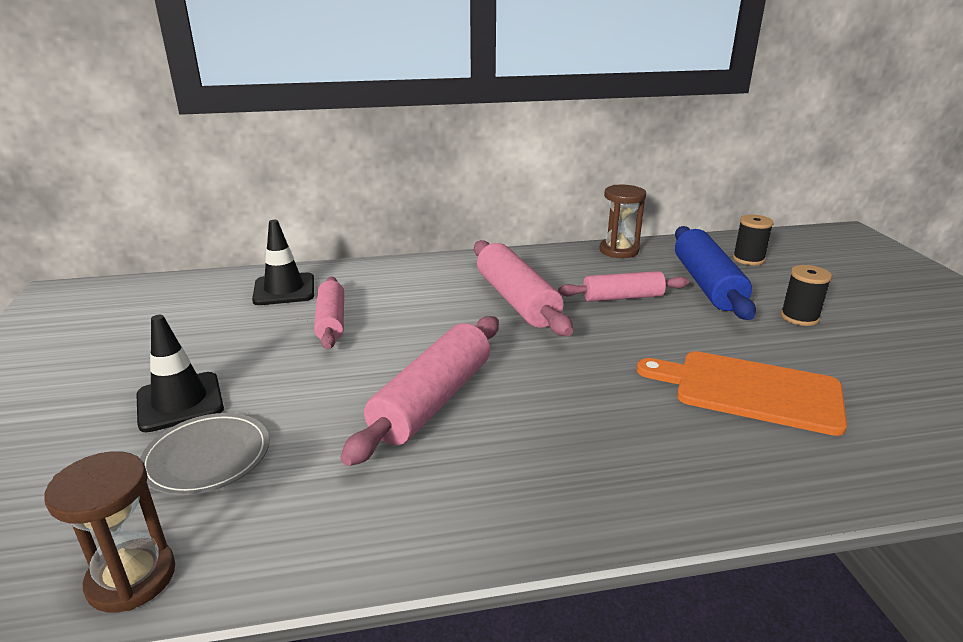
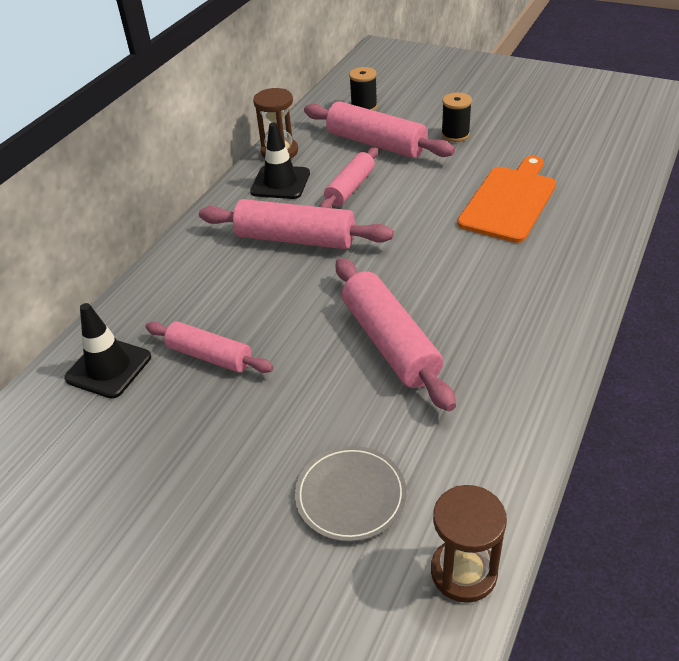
camera: 50 degrees left, 15 degrees up
(180, 402) = (248, 496): black traffic cone -> black traffic cone (280, 182)
(707, 284) = (376, 143): blue rolling pin -> pink rolling pin
(750, 390) = (509, 201): orange cutting board -> orange cutting board turned 150 degrees clockwise

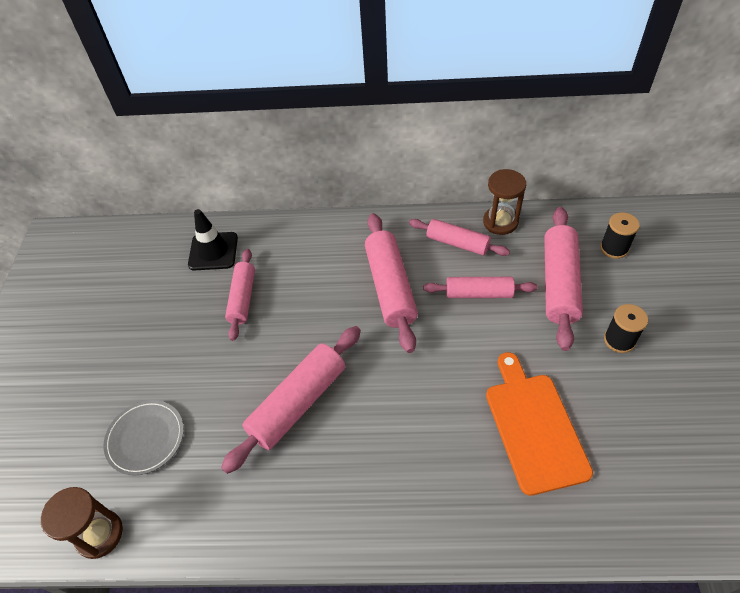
camera: 65 degrees right, 10 degrees up
(280, 182) = (457, 243): black traffic cone -> pink rolling pin
(509, 201) = (534, 427): orange cutting board -> orange cutting board turned 105 degrees counterclockwise

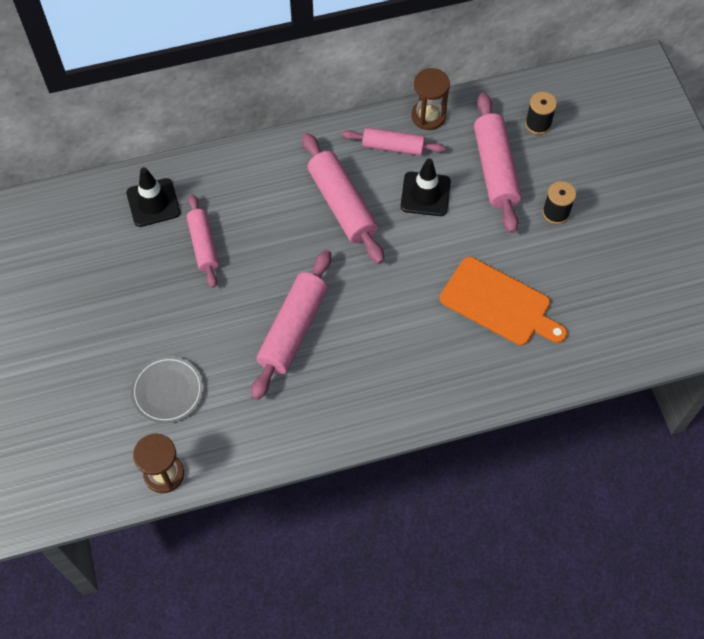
camera: 20 degrees left, 10 degrees up
(478, 293) = (425, 194): pink rolling pin -> black traffic cone
(534, 427) = (499, 303): orange cutting board -> orange cutting board turned 150 degrees clockwise

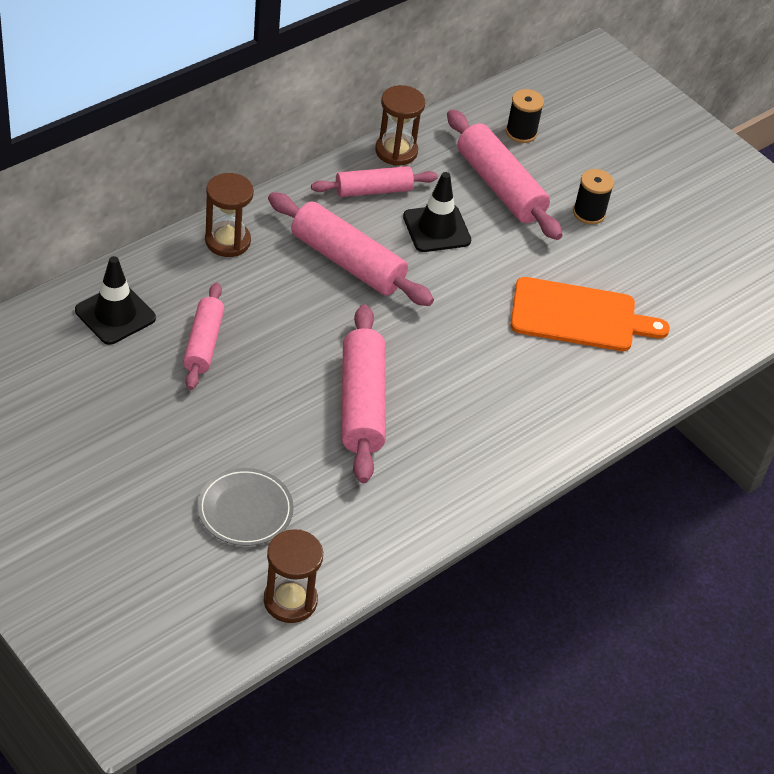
camera: 30 degrees left, 15 degrees down
(203, 245) = (203, 343): pink rolling pin -> pink rolling pin turned 45 degrees clockwise
(262, 163) = (227, 241): none -> brown hourglass

